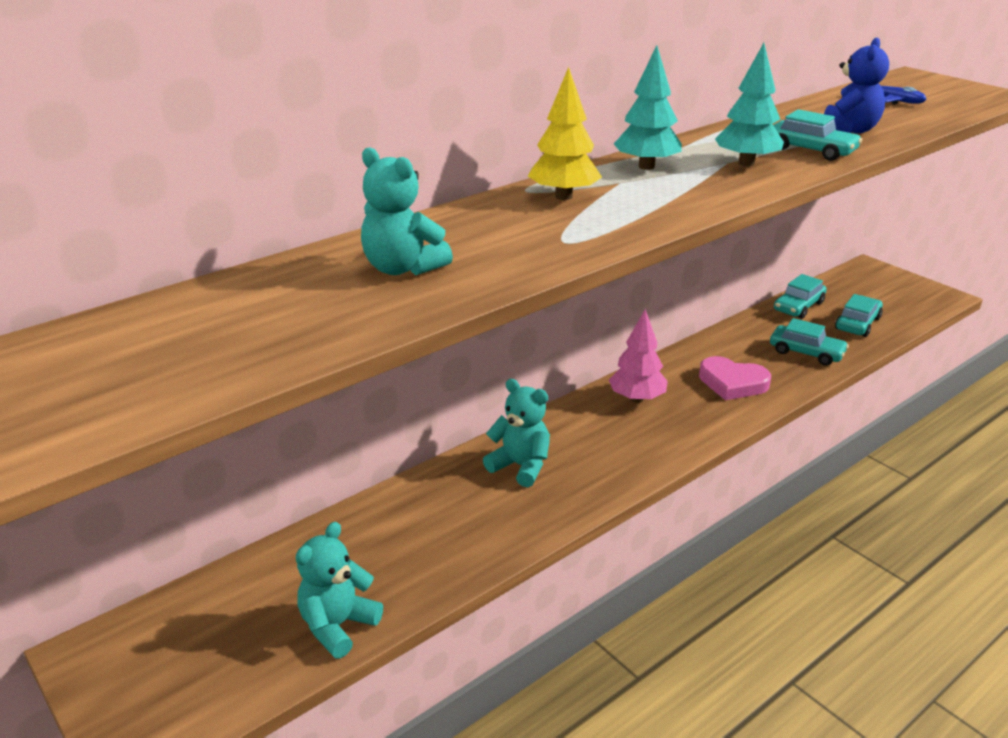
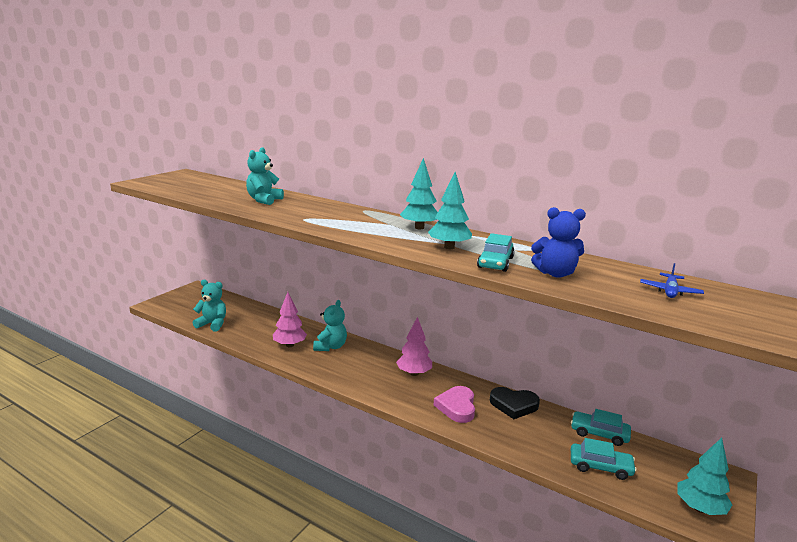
camera: 70 degrees right, 10 degrees down
(493, 515) = (289, 345): none -> pink tree
(563, 196) = (360, 216): yellow tree -> none
(734, 342) = (513, 405): none -> black heart
(806, 352) = (526, 439): turquoise car -> none
(917, 296) = (699, 508): none -> turquoise tree

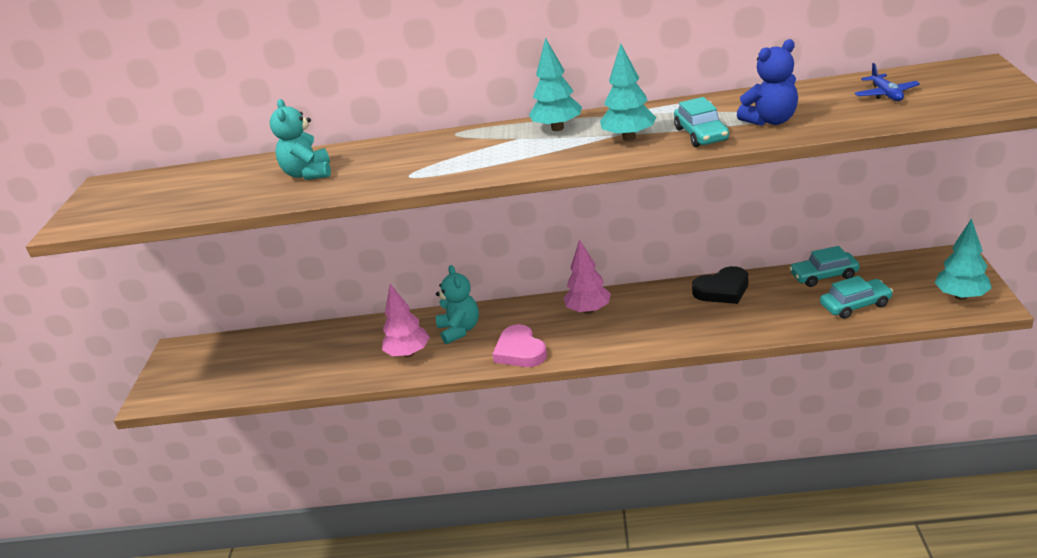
camera: 25 degrees left, 10 degrees up
(212, 324) = (272, 381): turquoise teddy bear -> none
(457, 407) = (672, 321): pink heart -> pink heart (520, 351)

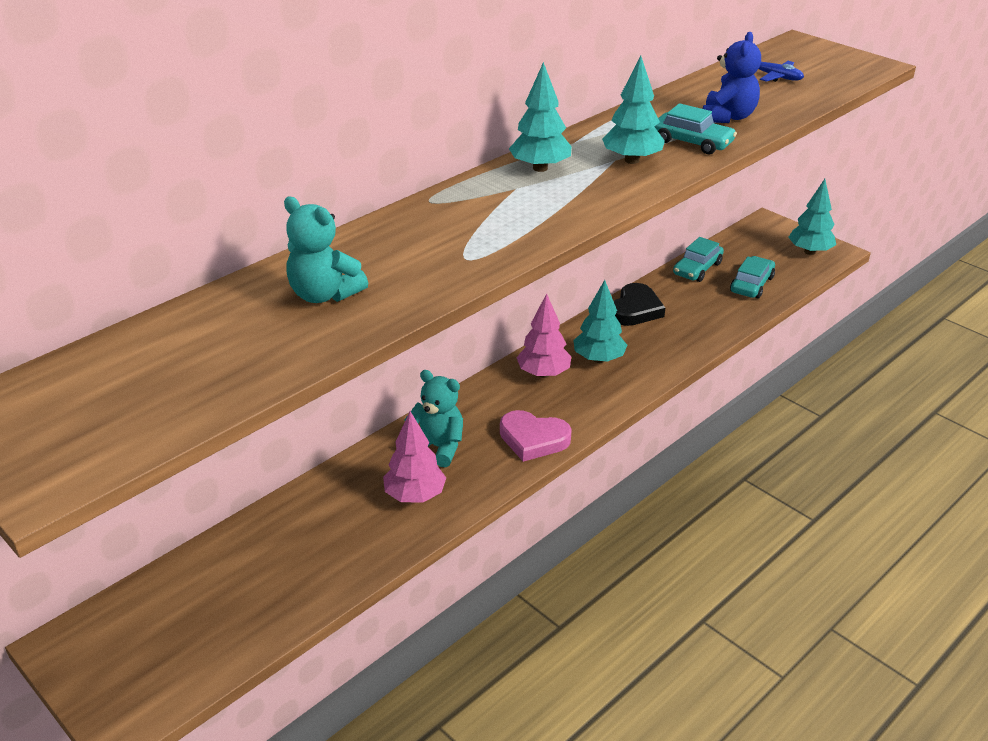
camera: 50 degrees left, 5 degrees up
(641, 316) = (598, 359): none -> turquoise tree

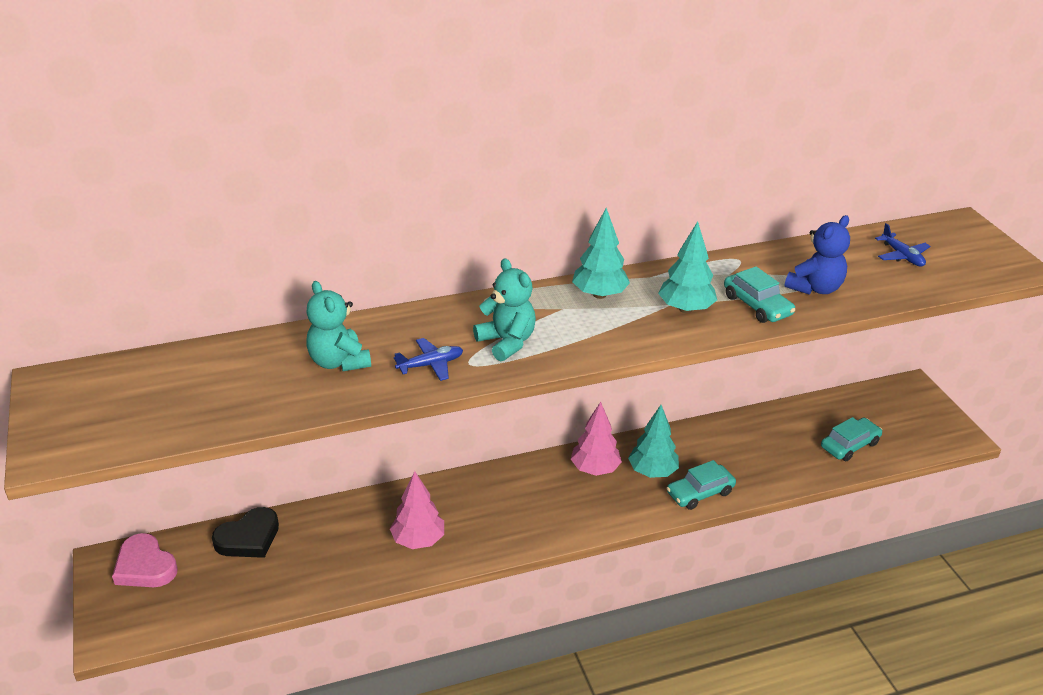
camera: 25 degrees right, 0 degrees up
(428, 270) = (430, 365): none -> blue plane
(438, 447) = (463, 505): turquoise teddy bear -> turquoise teddy bear (507, 342)
(533, 439) = (545, 526): pink heart -> pink heart (145, 566)
(635, 309) = (719, 435): black heart -> black heart (248, 538)
(697, 269) = (807, 413): turquoise car -> turquoise car (700, 493)
(810, 252) = (935, 429): turquoise tree -> none

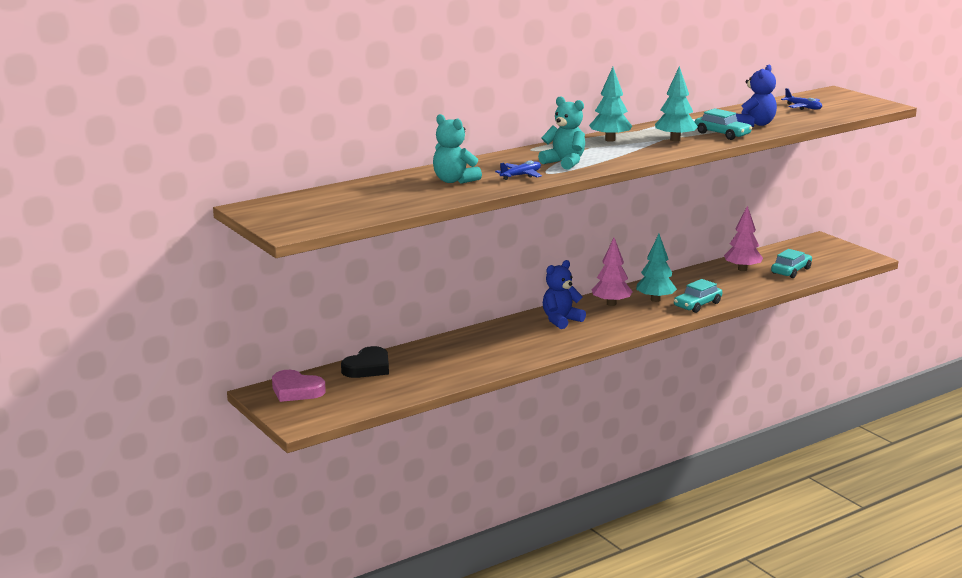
camera: 15 degrees left, 15 degrees down
(418, 540) = (503, 351): pink tree -> pink tree (742, 269)
(518, 491) = (561, 320): none -> blue teddy bear

